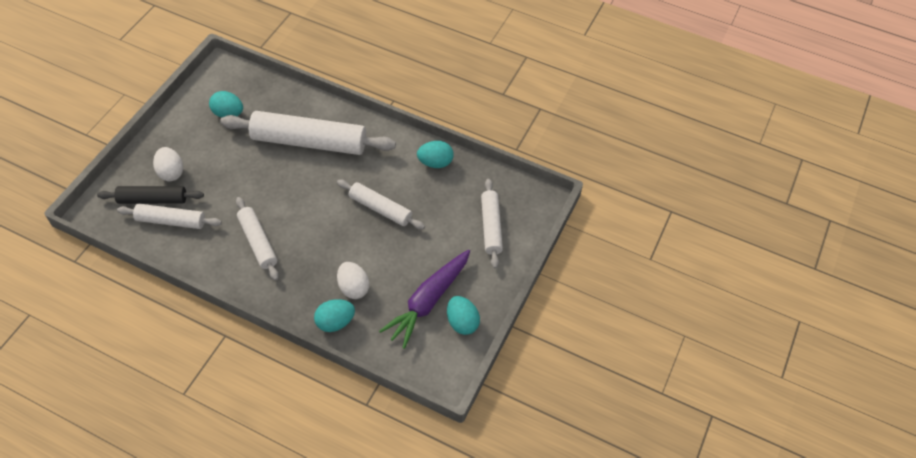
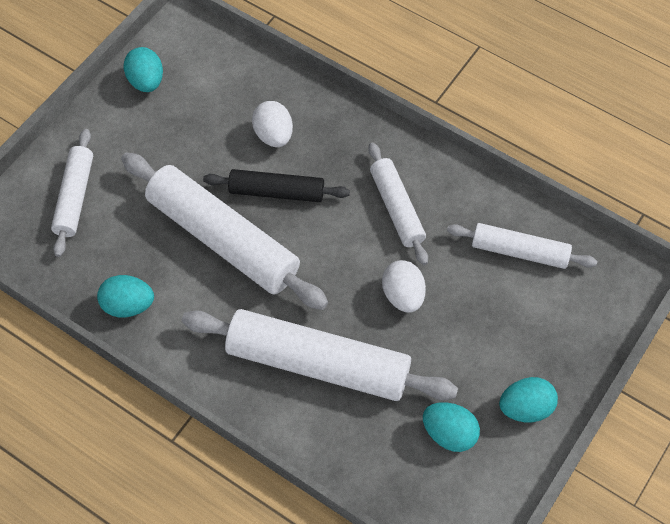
camera: 170 degrees left, 5 degrees up
(153, 199) = (550, 287): black rolling pin -> black rolling pin (276, 192)
(171, 172) = (530, 331): white egg -> white egg (403, 296)
(335, 322) = (300, 97): turquoise egg -> turquoise egg (525, 408)
(380, 209) = (223, 239): white rolling pin -> white rolling pin, size x1.78
(428, 301) = (182, 109): purple carrot -> none

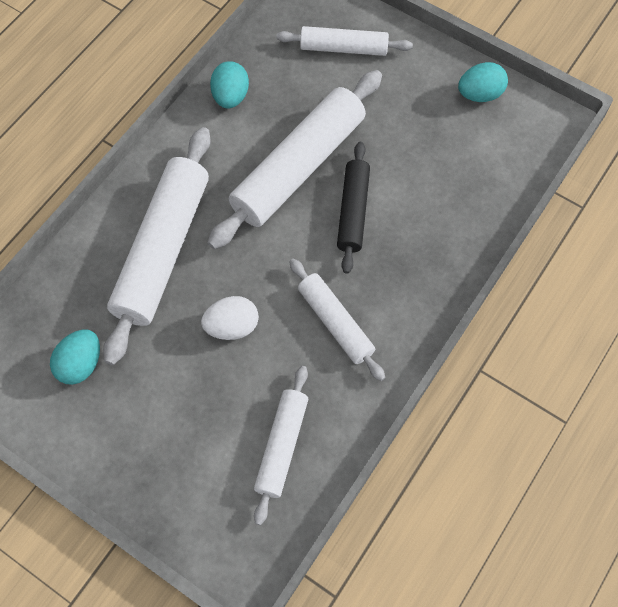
camera: 90 degrees right, 5 degrees up
(273, 135) = (421, 207): white egg -> none
(397, 208) = (335, 323): white rolling pin -> white rolling pin turned 75 degrees clockwise
(525, 408) = (100, 438): turquoise egg -> none

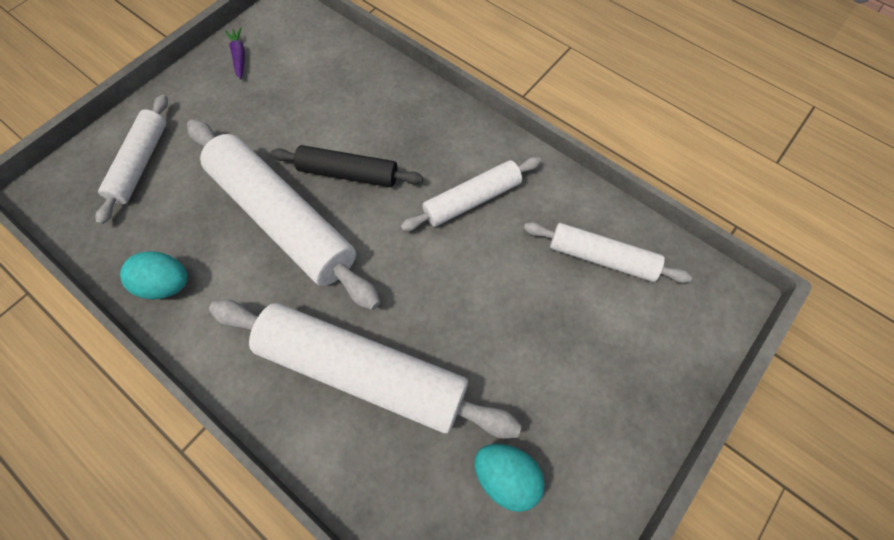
camera: 85 degrees left, 0 degrees up
(232, 326) = (468, 298): white egg -> none
(479, 94) = (239, 57): turquoise egg -> purple carrot

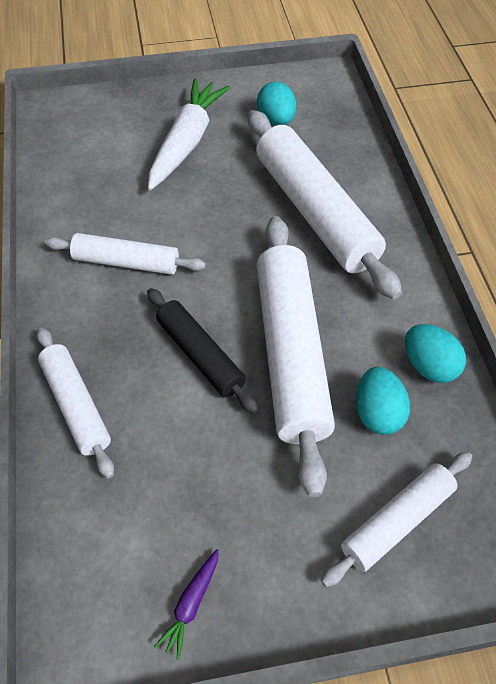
camera: 140 degrees left, 10 degrees down
(190, 220) = (377, 413): none -> turquoise egg
(560, 361) = (187, 142): none -> white carrot
(601, 257) = (89, 170): white rolling pin -> white rolling pin (76, 405)

